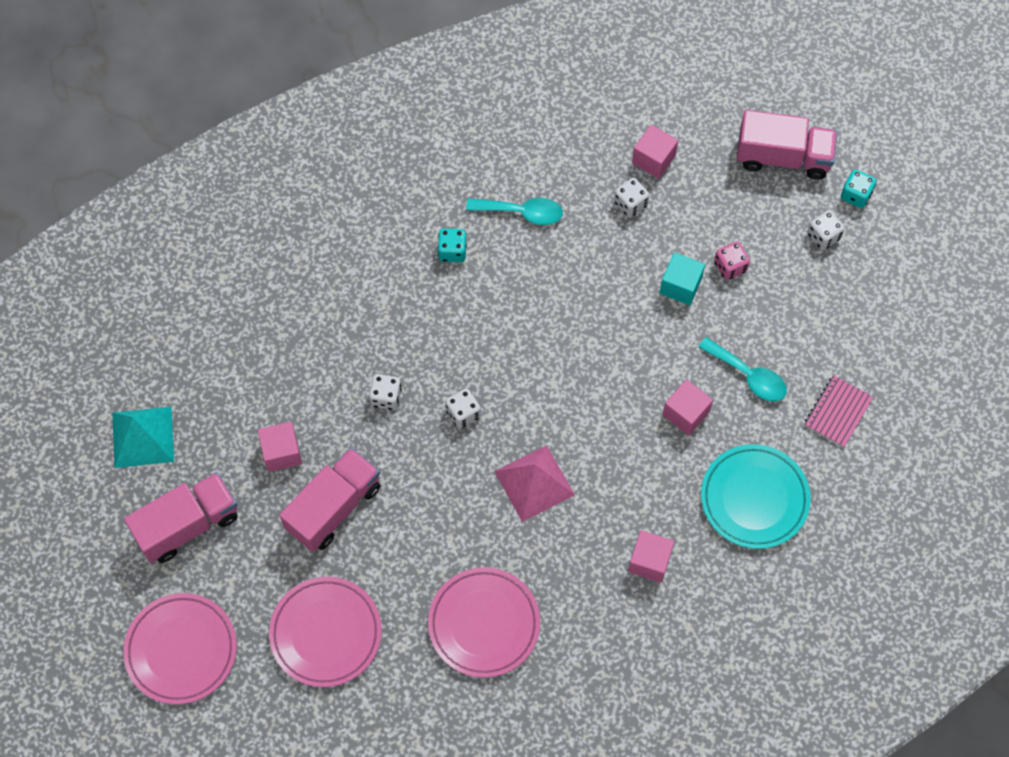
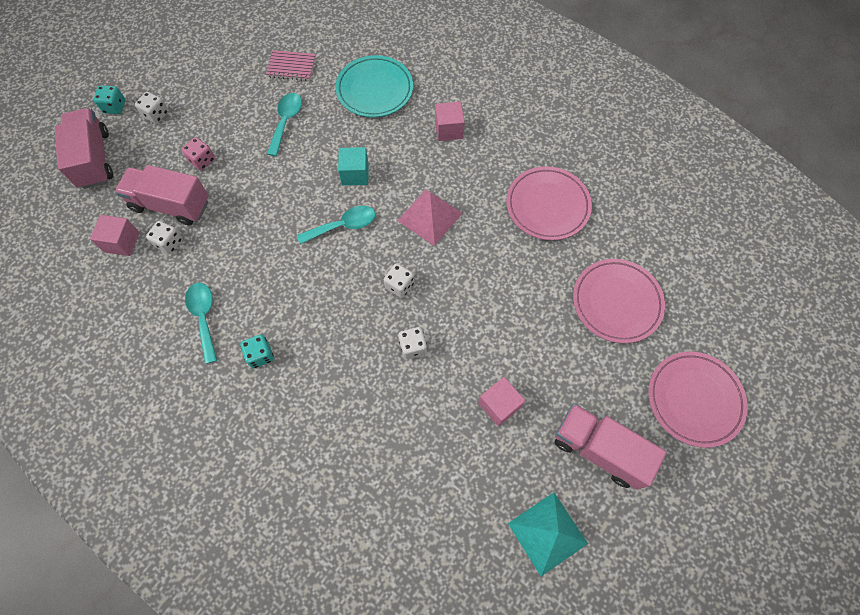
camera: 115 degrees left, 0 degrees up
(333, 507) = (521, 343): pink truck -> pink truck (171, 205)
(567, 385) = (343, 226): none -> turquoise spoon
(680, 286) = (230, 185): turquoise cube -> turquoise cube (355, 174)
(686, 413) = (331, 147): pink cube -> none

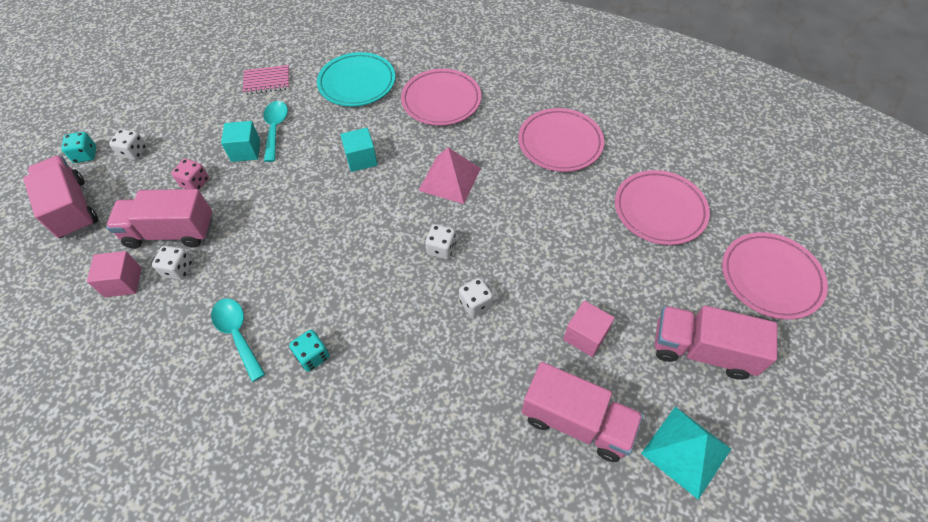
camera: 15 degrees left, 10 degrees down
(254, 138) = (245, 151): none -> turquoise cube
(343, 226) = (364, 208): turquoise spoon -> none
(449, 130) = (441, 101): pink cube -> pink plate
(462, 479) = (576, 421): none -> pink truck

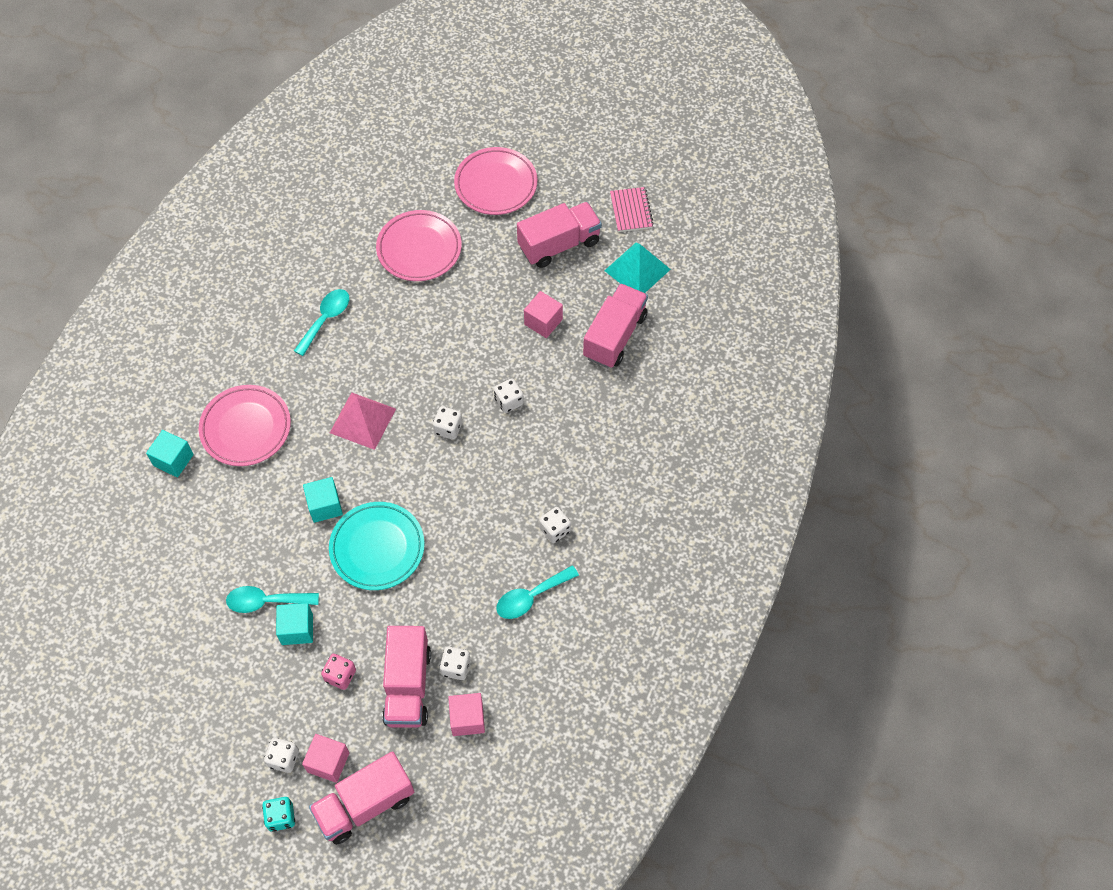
camera: 90 degrees left, 5 degrees up
(120, 181) = (328, 762): none -> pink cube
(267, 81) = (180, 624): pink notebook -> pink notebook (631, 211)
(313, 356) = (555, 530): turquoise dice -> white dice
(357, 83) = (201, 518): turquoise plate -> turquoise plate (377, 548)
(411, 62) = (173, 460): none -> turquoise cube
(560, 143) = (326, 319): pink plate -> turquoise spoon
(701, 350) = (559, 244): pink truck -> pink truck turned 135 degrees counterclockwise

